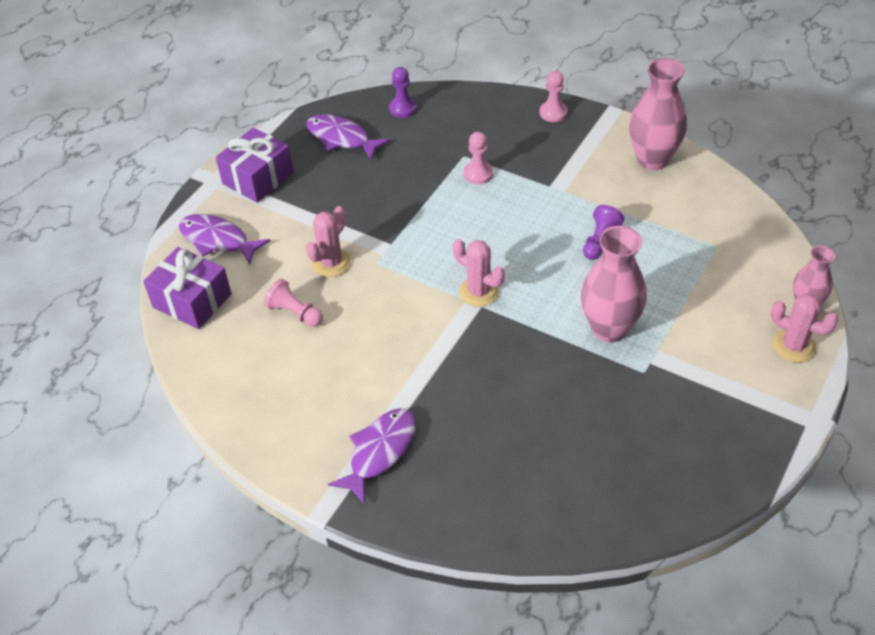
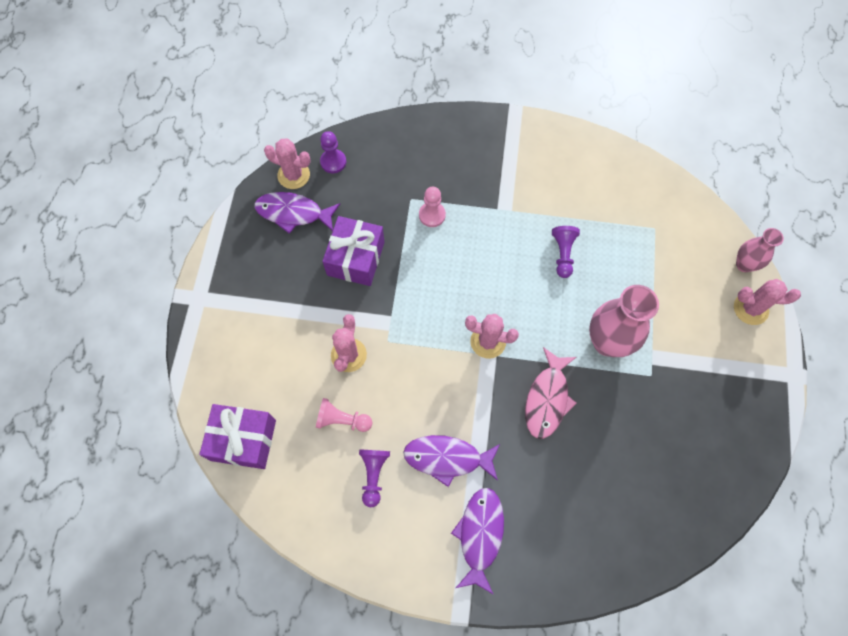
camera: 25 degrees left, 20 degrees up
(218, 240) = (234, 365): purple fish -> purple fish (447, 458)
(258, 178) = (237, 283): purple gift -> purple gift (356, 258)
(300, 367) = (373, 475): none -> purple pawn
(358, 109) = (293, 175): none -> pink cactus
(516, 358) = (547, 399): none -> pink fish
(553, 113) = (466, 127): pink pawn -> none
(652, 159) = (569, 153): pink vase -> none

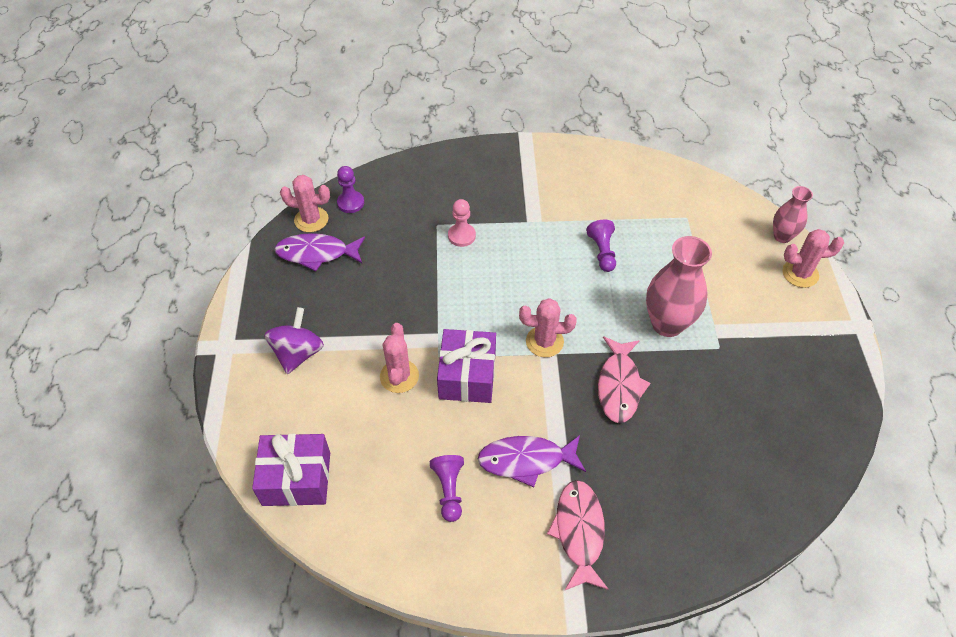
camera: 10 degrees left, 15 degrees down
(262, 316) = (298, 353): none -> purple spinning top
(342, 420) = (404, 441): pink pawn -> none
(356, 258) = (390, 285): purple gift -> purple gift (467, 376)
(480, 535) = (579, 532): purple fish -> pink fish

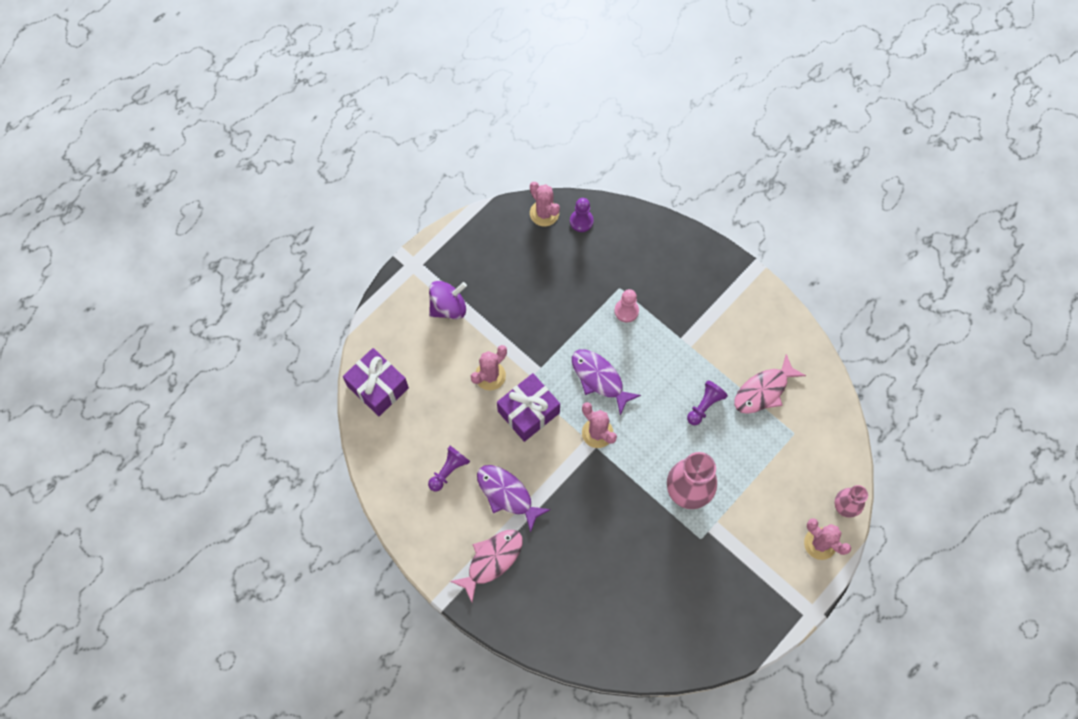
camera: 45 degrees right, 15 degrees up
(316, 253) = (523, 243): purple fish -> purple fish (599, 378)
(619, 386) = (609, 503): pink fish -> pink fish (763, 390)

